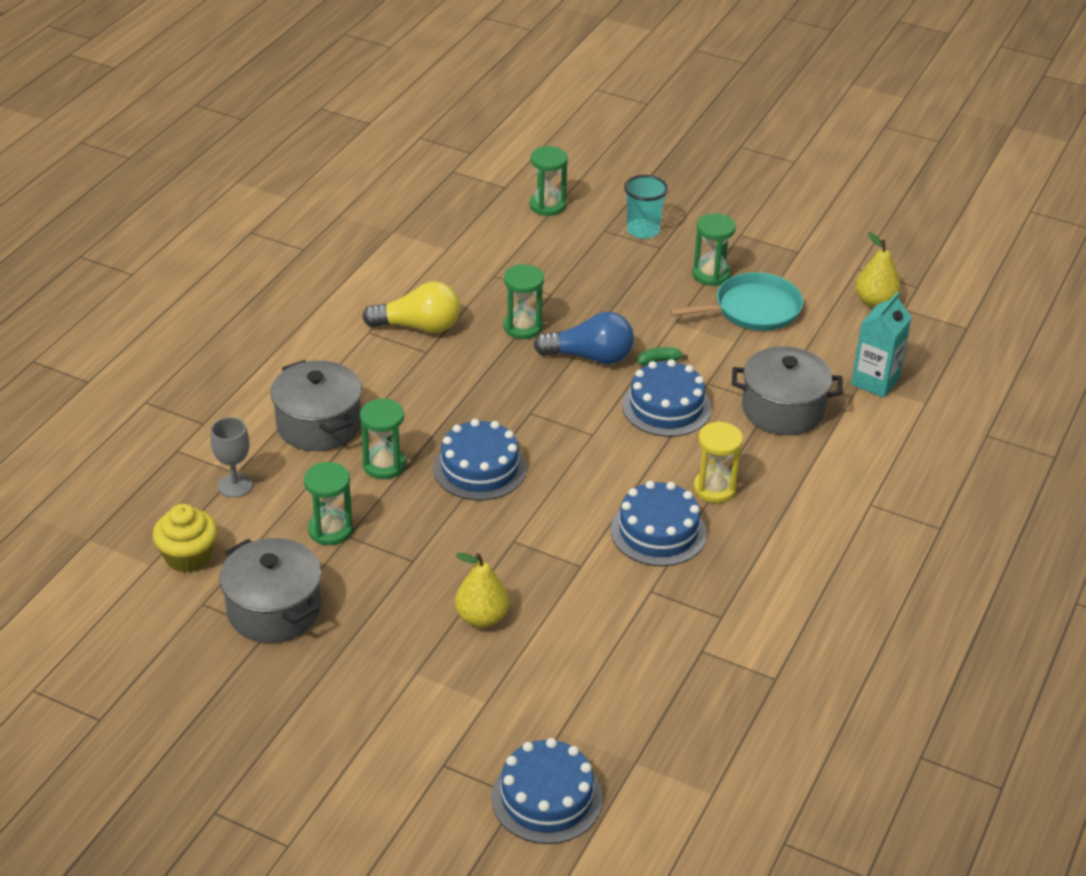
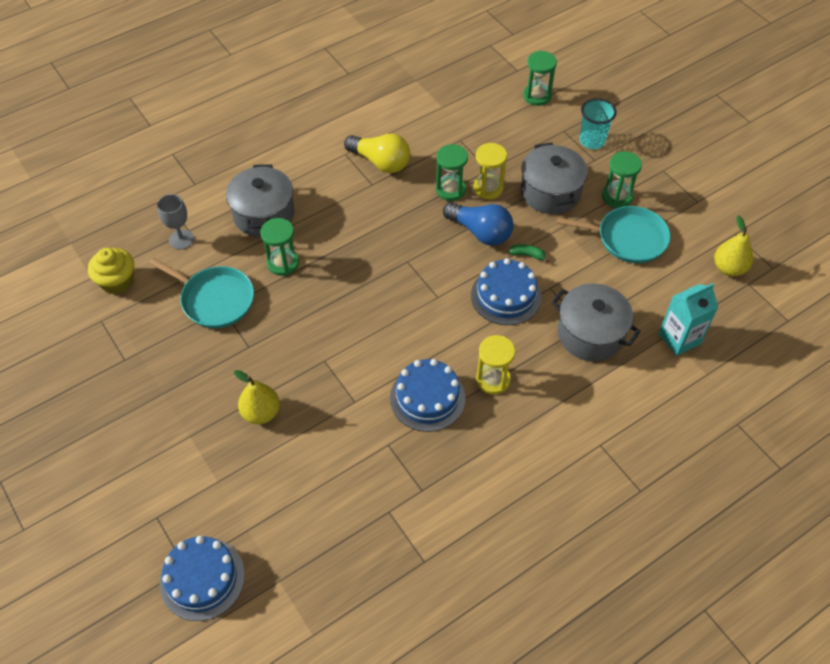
camera: 30 degrees right, 15 degrees up
(274, 610) = (139, 345): grey pot -> grey pot (550, 192)
(330, 530) = (215, 299): green hourglass -> turquoise pan
(479, 468) = (342, 292): blue cake -> none
(564, 312) = (488, 188): none -> yellow hourglass

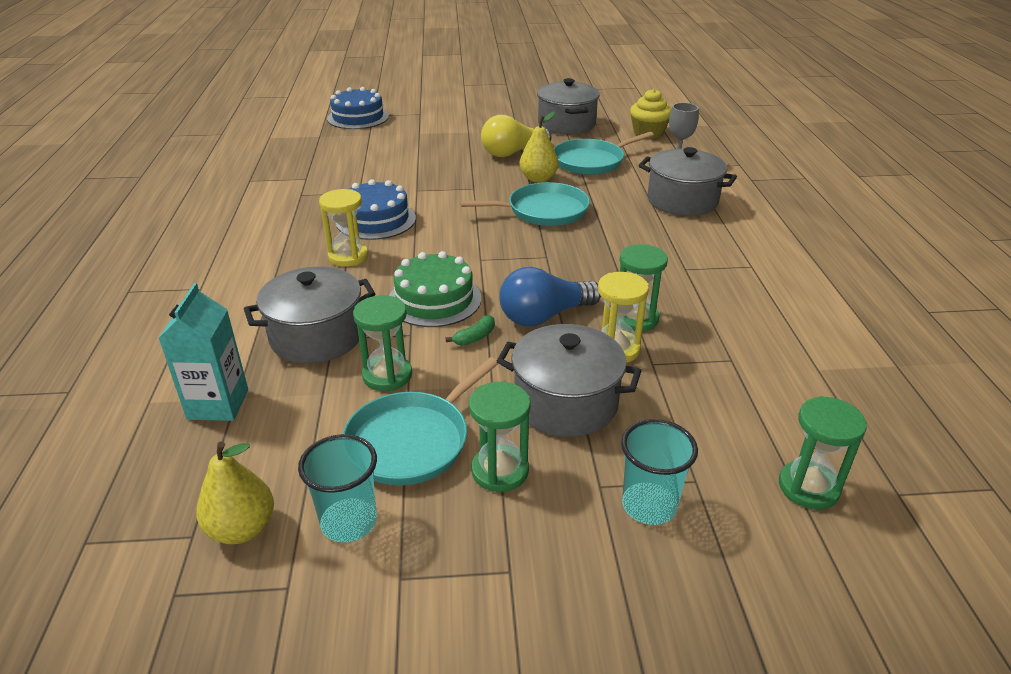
camera: 120 degrees right, 20 degrees down
(124, 357) = (566, 124): none -> grey pot
(261, 413) = (455, 156): yellow pear -> yellow pear (538, 179)
(283, 263) = (606, 196): green hourglass -> green hourglass (387, 375)
(337, 292) = (543, 211): none -> turquoise pan
(381, 162) = (721, 285): yellow light bulb -> yellow light bulb (512, 153)
(506, 296) = (434, 299): blue cake -> green cake
(691, 233) = (349, 522): none -> turquoise cup

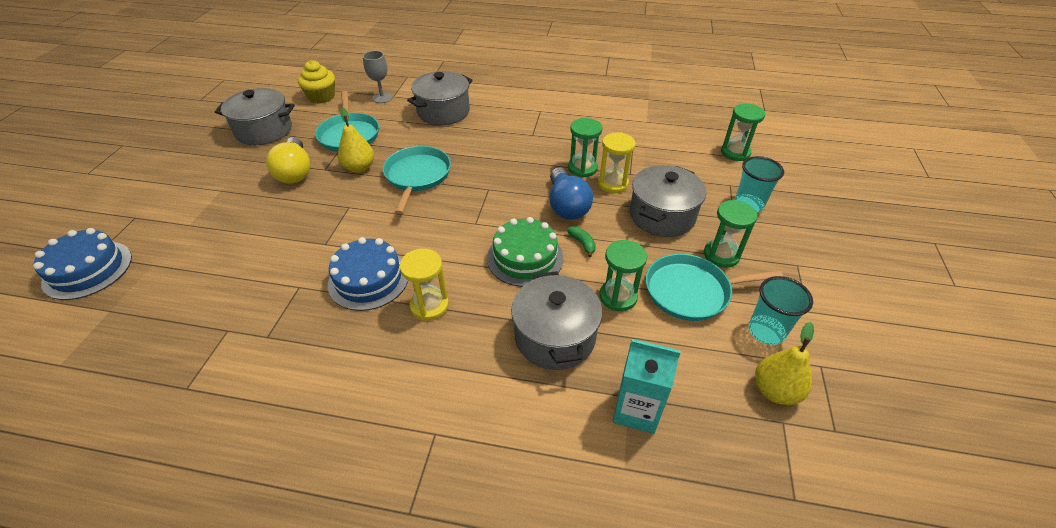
camera: 75 degrees left, 10 degrees up
(412, 440) = (691, 291): turquoise pan -> turquoise pan turned 120 degrees clockwise

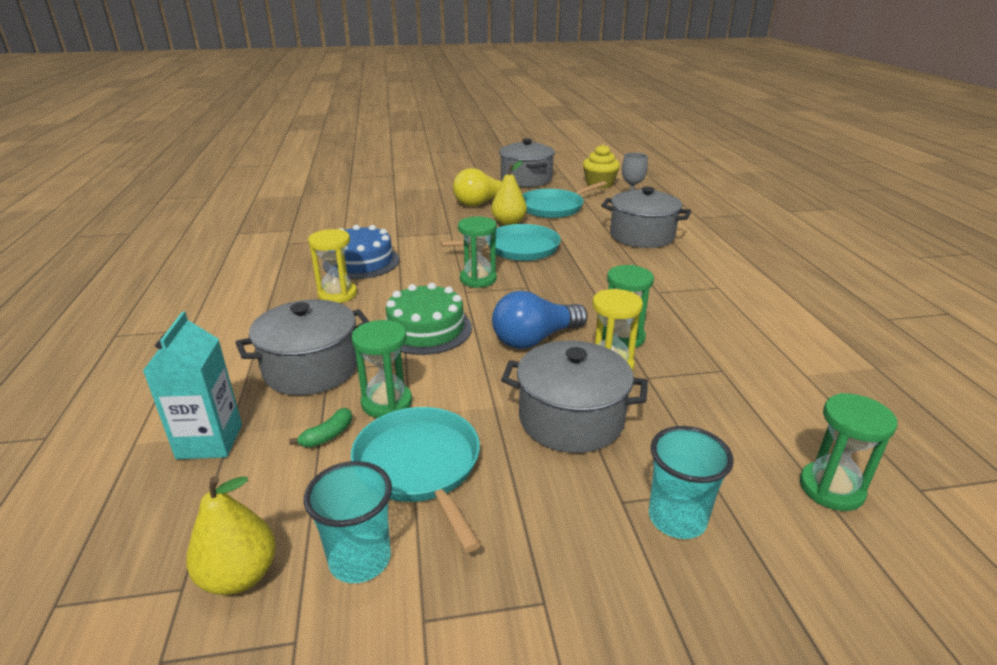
camera: 70 degrees right, 15 degrees down
(88, 270) = (337, 179): blue cake -> none
(582, 243) = (470, 362): green banana -> green banana (328, 435)
(721, 255) = (516, 492): green hourglass -> green hourglass (478, 279)

